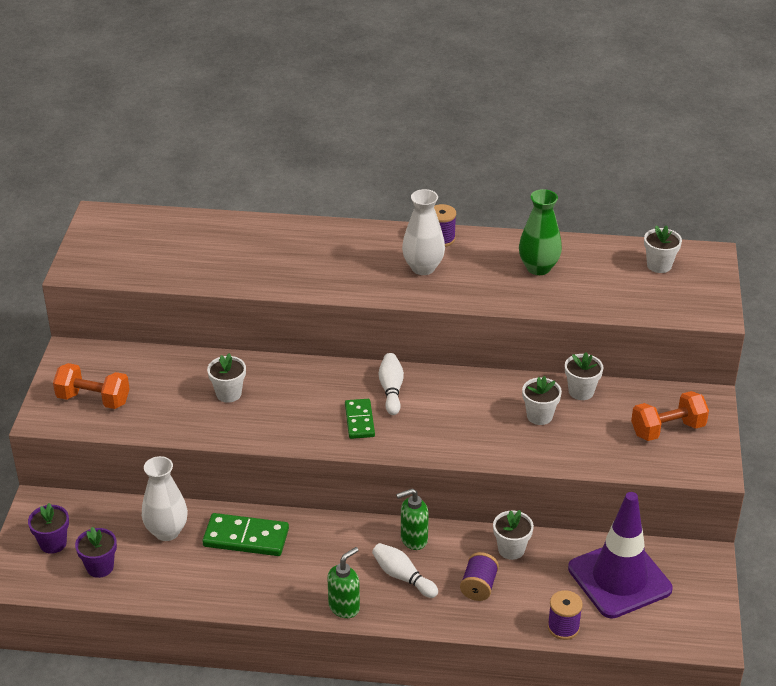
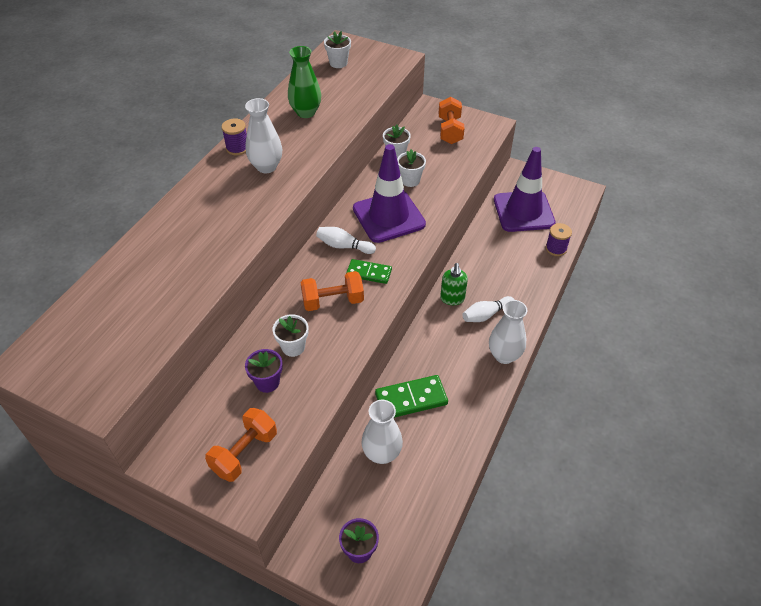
camera: 70 degrees left, 10 degrees up
(100, 567) = (404, 515): purple flower pot -> purple flower pot (267, 382)
(246, 537) = (411, 399): green domino -> green domino turned 45 degrees clockwise
(304, 404) = (333, 301): none -> orange dumbbell
(344, 607) = (504, 355): green soap dispenser -> white vase
(461, 413) = (388, 216): none -> purple traffic cone
(478, 586) = (508, 278): purple spool -> none
(511, 549) = (481, 252): white flower pot -> none

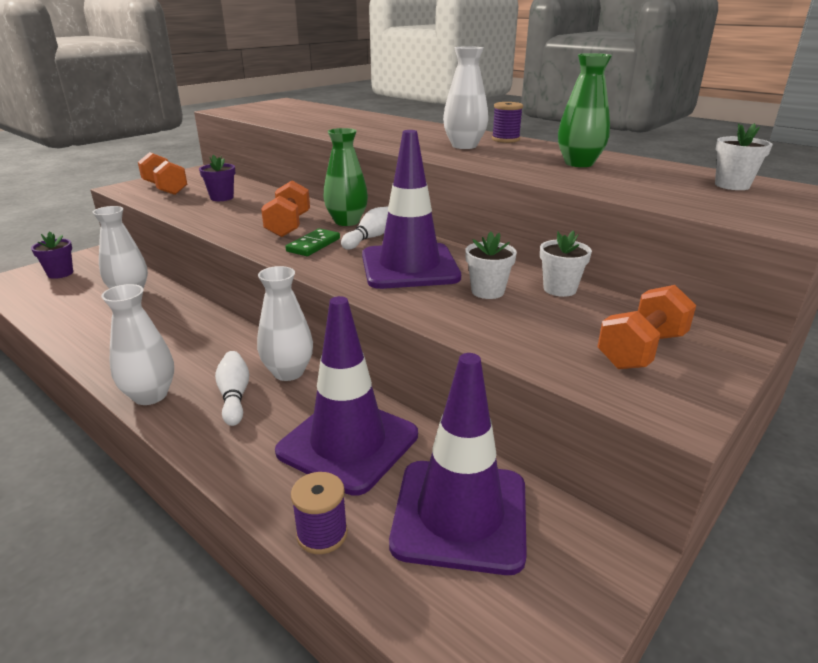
camera: 105 degrees right, 20 degrees down
(293, 347) = (248, 207): white flower pot -> none
(313, 268) = (347, 221): none -> green vase
(411, 399) = (169, 317): green domino -> none
(450, 131) = (641, 350): orange dumbbell -> orange dumbbell turned 60 degrees counterclockwise
(452, 299) = (288, 372): green soap dispenser -> white vase
(500, 255) = (348, 443): none -> purple traffic cone

